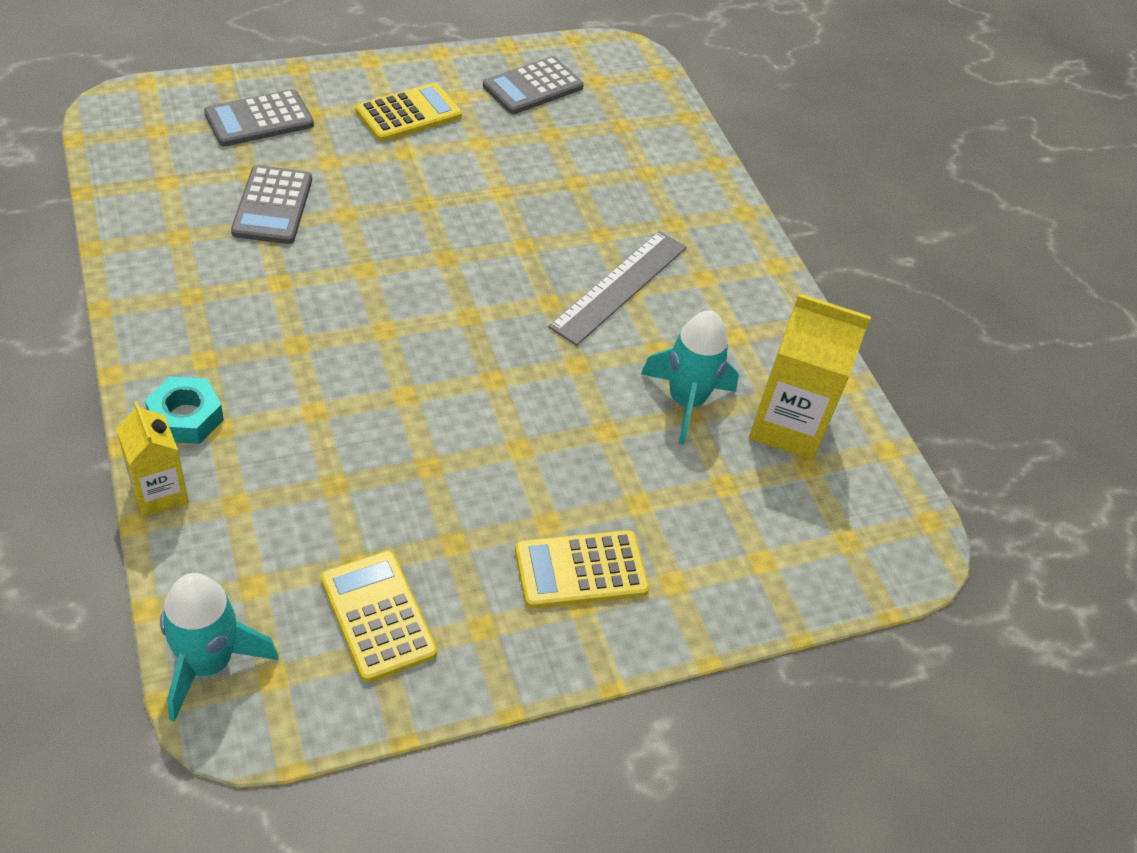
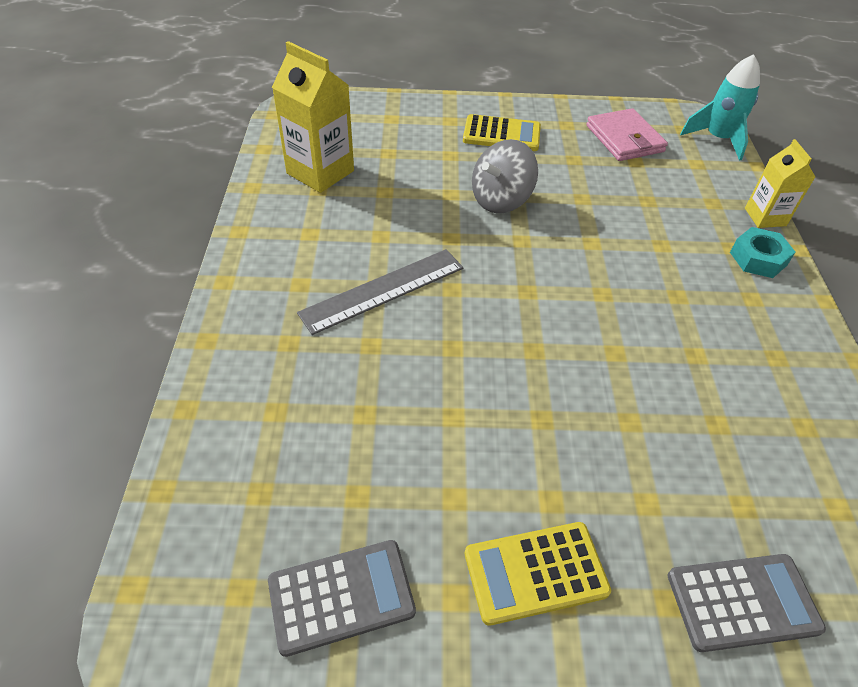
camera: 155 degrees left, 0 degrees up
(272, 206) = (710, 447): grey calculator -> none
(378, 616) = (624, 139): yellow calculator -> pink wallet
(539, 436) = (500, 200): none -> grey spinning top
(686, 401) = (382, 199): turquoise rocket -> none

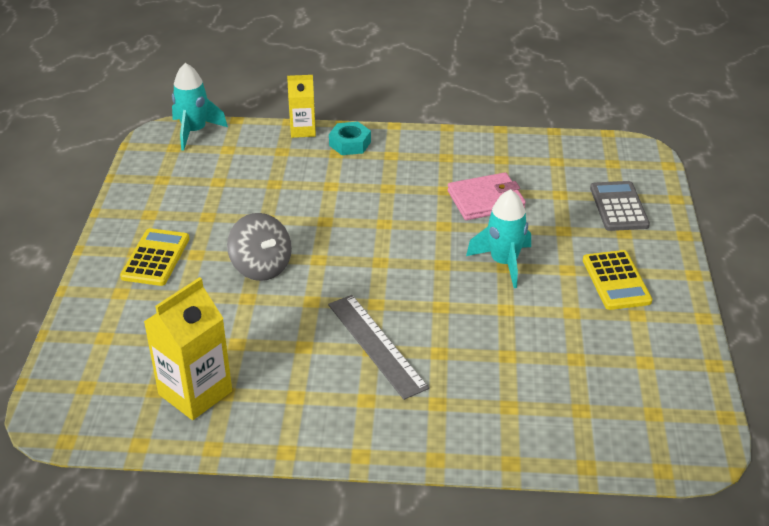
camera: 85 degrees left, 10 degrees down
(341, 596) = (647, 365): grey calculator -> none
(550, 418) = (503, 262): none -> turquoise rocket
(624, 139) = (182, 182): pink wallet -> pink wallet (485, 200)

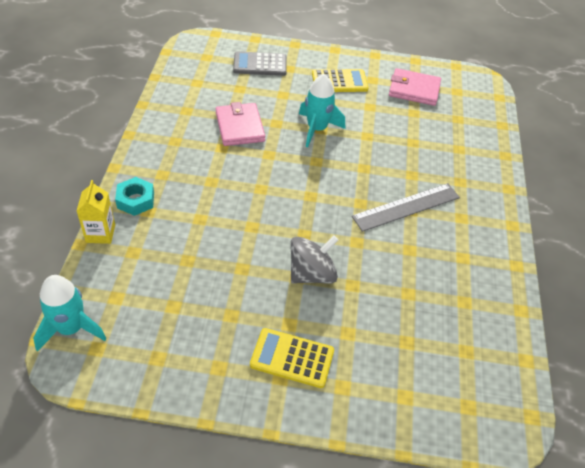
camera: 90 degrees left, 10 degrees up
(195, 393) = (466, 322): yellow carton -> none
(633, 360) = (414, 89): none -> pink wallet

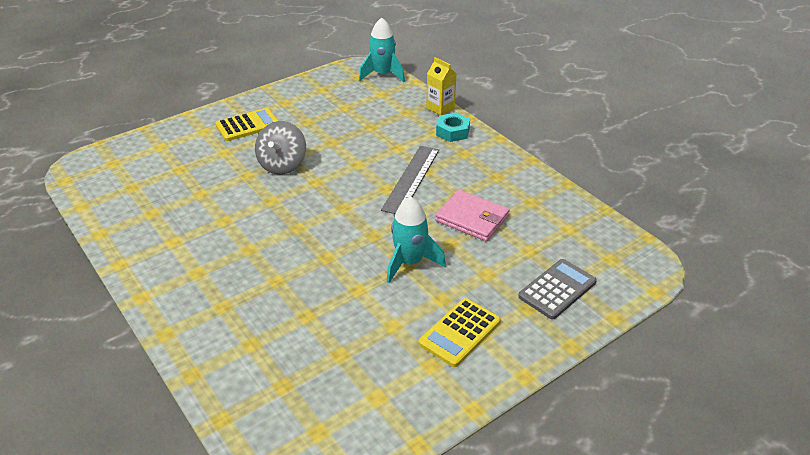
camera: 140 degrees right, 10 degrees down
(406, 207) = (255, 249): grey ruler -> grey ruler (411, 179)
(414, 89) = (371, 389): pink wallet -> none

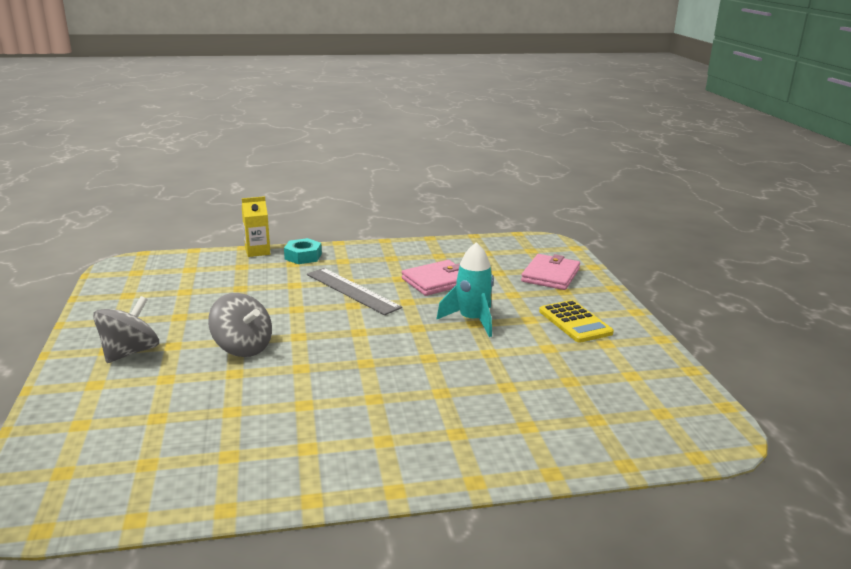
camera: 65 degrees left, 15 degrees down
(248, 125) = (130, 352): yellow calculator -> grey spinning top
(382, 74) = (154, 260): turquoise rocket -> none
(557, 289) = (550, 275): grey calculator -> pink wallet

